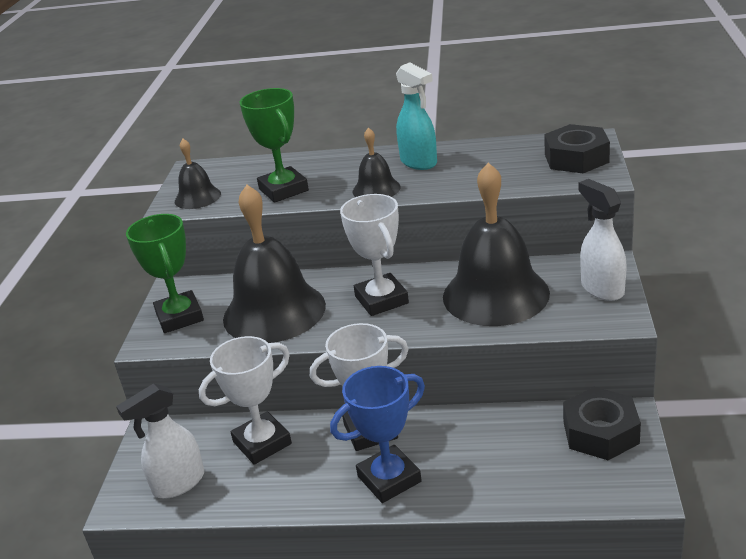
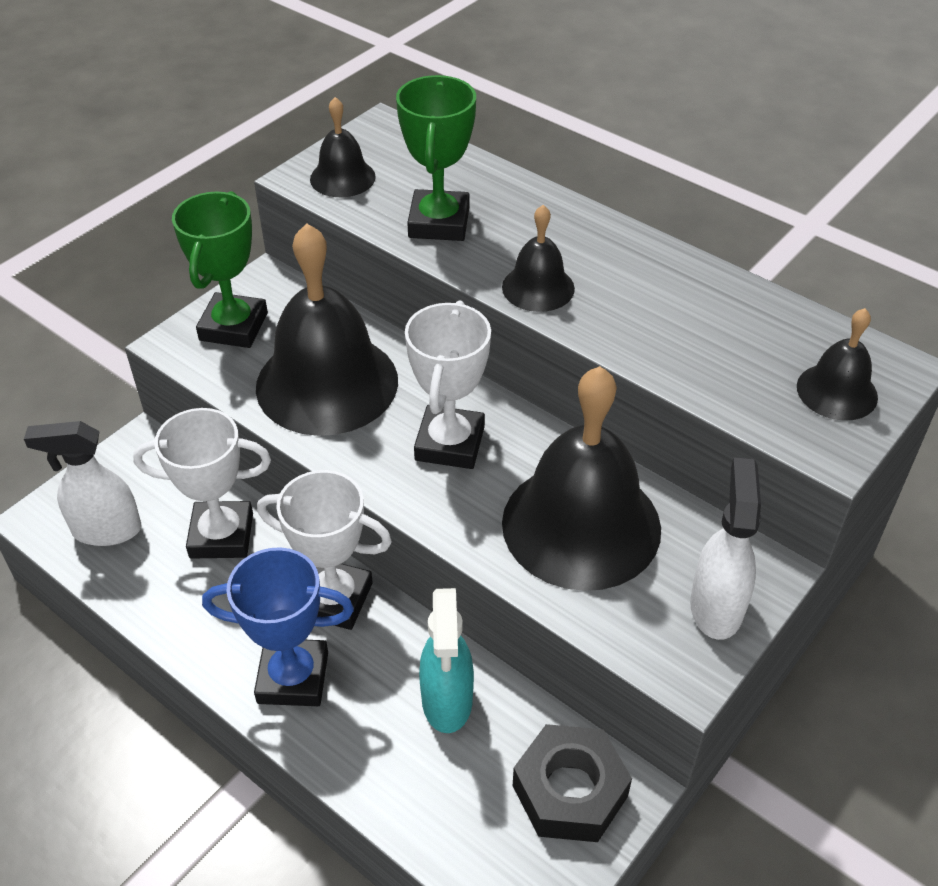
camera: 30 degrees right, 15 degrees up
(419, 162) = (633, 272): turquoise spray bottle -> turquoise spray bottle (447, 701)
(576, 158) = (837, 391): black nut -> black bell

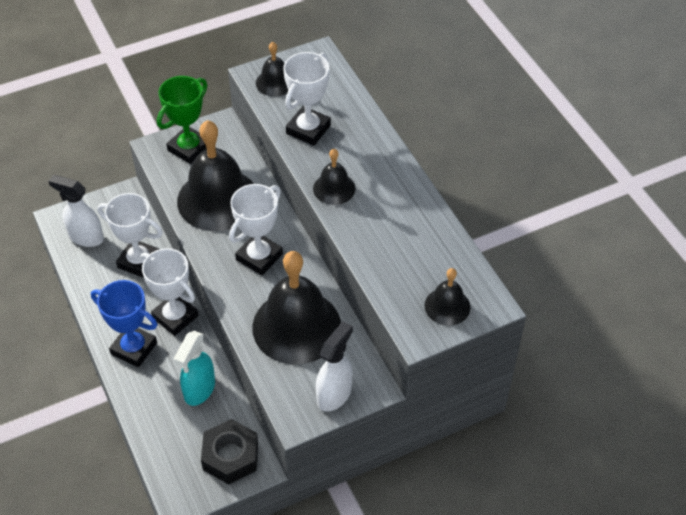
camera: 25 degrees right, 5 degrees up
(439, 222) = (308, 129): green trophy -> white trophy

